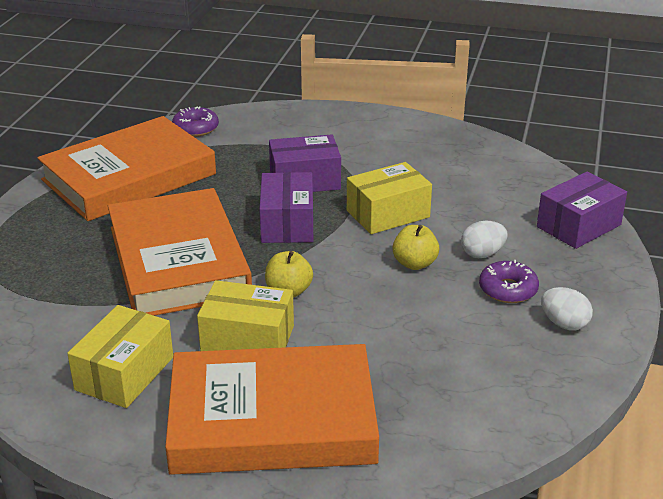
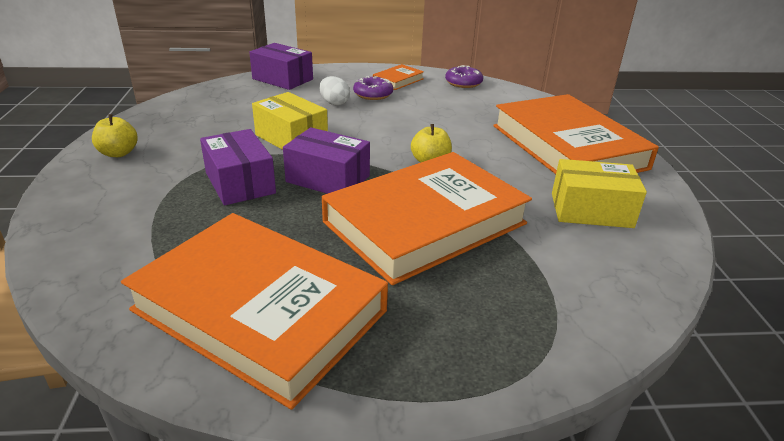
camera: 110 degrees left, 0 degrees up
(195, 128) = (98, 288): purple donut -> purple donut (463, 83)
(247, 339) = (501, 168): yellow box -> none
(287, 223) = (328, 179): purple box -> purple box turned 45 degrees clockwise
(414, 264) = (360, 122): yellow apple -> yellow apple (118, 153)
(564, 324) = (398, 80): white egg -> orange book

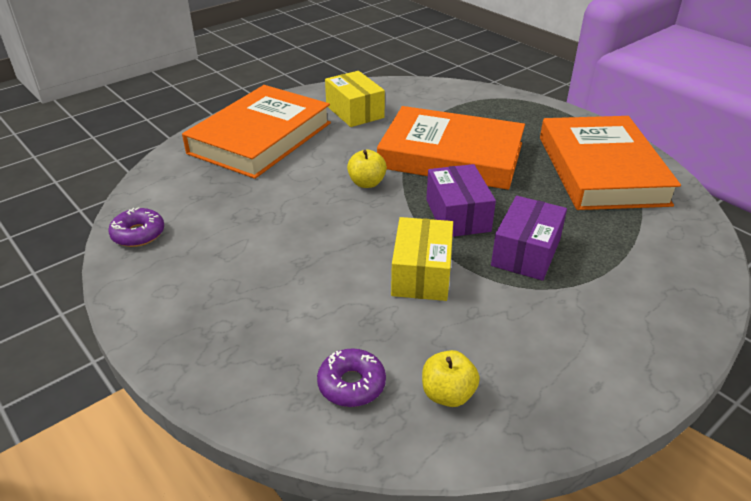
camera: 125 degrees left, 5 degrees up
(118, 153) = (606, 367): yellow apple -> yellow apple (448, 394)
(282, 79) = (268, 394): purple box -> none
(334, 103) = (303, 295): white egg -> none
(373, 94) = (244, 281): purple donut -> purple donut (351, 384)
(398, 80) = (173, 285): orange book -> none

